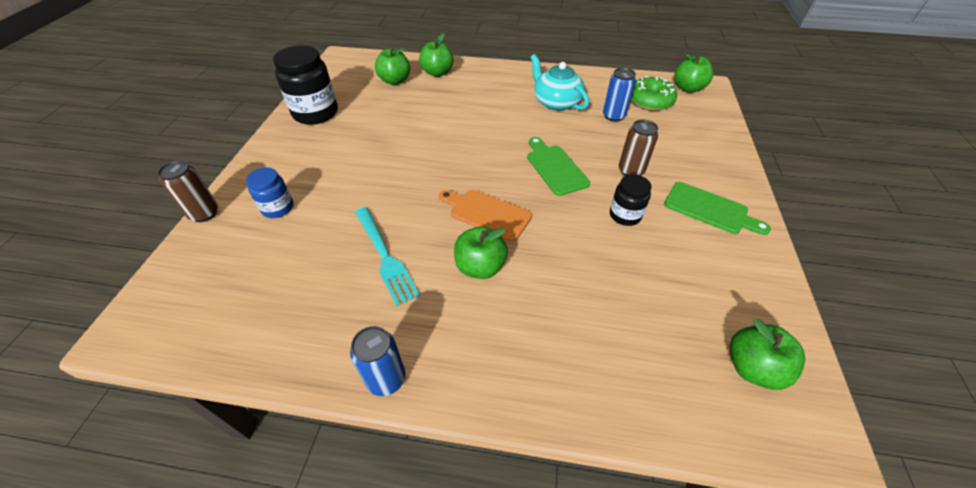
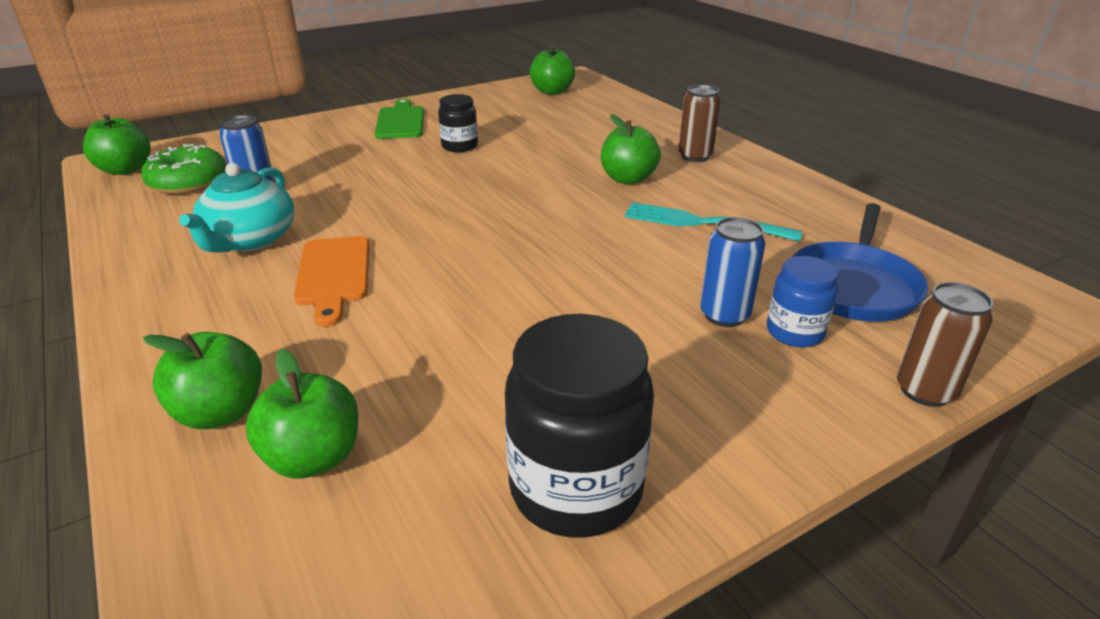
camera: 130 degrees left, 15 degrees down
(259, 262) = (853, 286): none -> blue pan
(385, 256) = (703, 223): turquoise fork -> turquoise fork turned 90 degrees counterclockwise
(386, 379) = (778, 171): blue can -> blue can (724, 315)
(486, 213) = (559, 200): orange cutting board -> orange cutting board (333, 275)
(555, 167) = (425, 193): green cutting board -> none
(630, 171) = (379, 159): brown can -> brown can (695, 156)

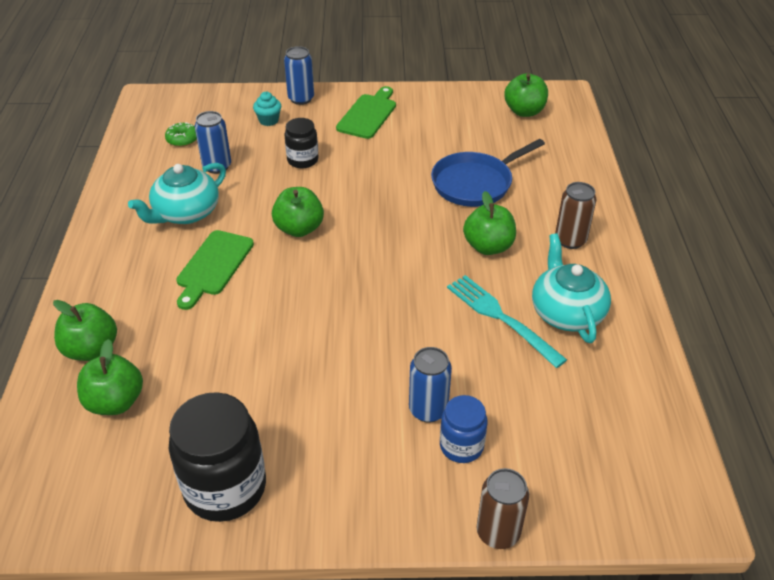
camera: 30 degrees right, 10 degrees up
(125, 170) = (153, 111): green apple -> green apple (299, 229)
(188, 183) = (182, 139): green donut -> green donut, size x0.57
(289, 147) = (268, 120): none -> turquoise cupcake
(312, 125) = (301, 99): none -> blue can
(333, 275) = (213, 266): orange cutting board -> green cutting board
(459, 146) = (390, 161): black jar -> black jar (302, 160)
(754, 202) = (566, 312): none -> turquoise teapot
(853, 286) = (551, 427): blue pan -> blue pan (475, 183)

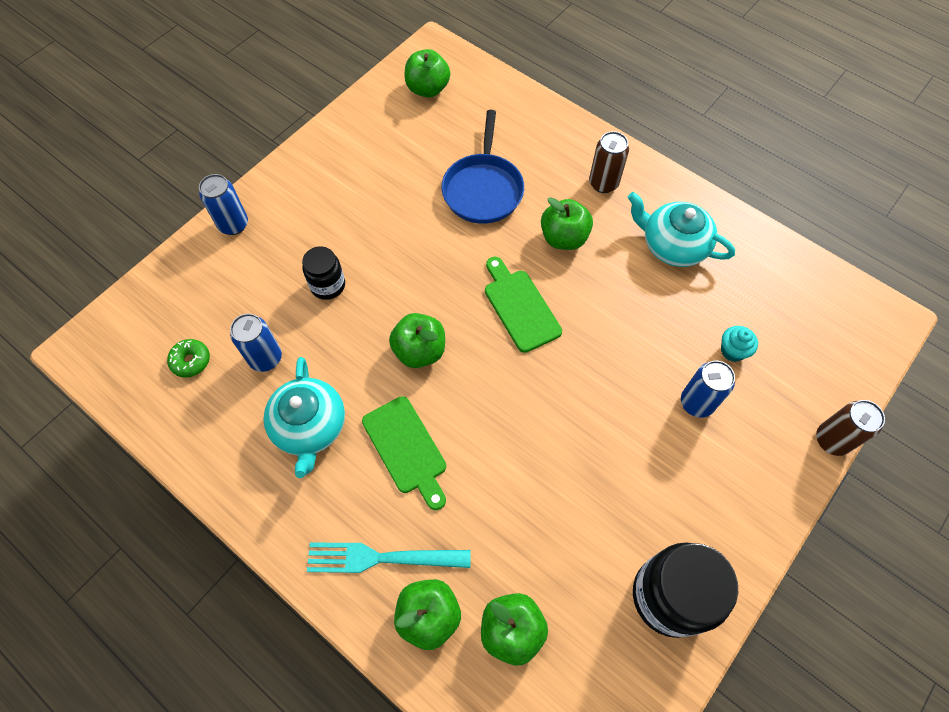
camera: 50 degrees left, 20 degrees up
(268, 120) = (239, 272): turquoise cupcake -> turquoise cupcake (732, 351)
(368, 114) = (315, 192): green cutting board -> green cutting board (520, 306)
(461, 446) = (745, 407): blue jar -> none
(501, 318) = (645, 289): turquoise fork -> turquoise fork (382, 558)

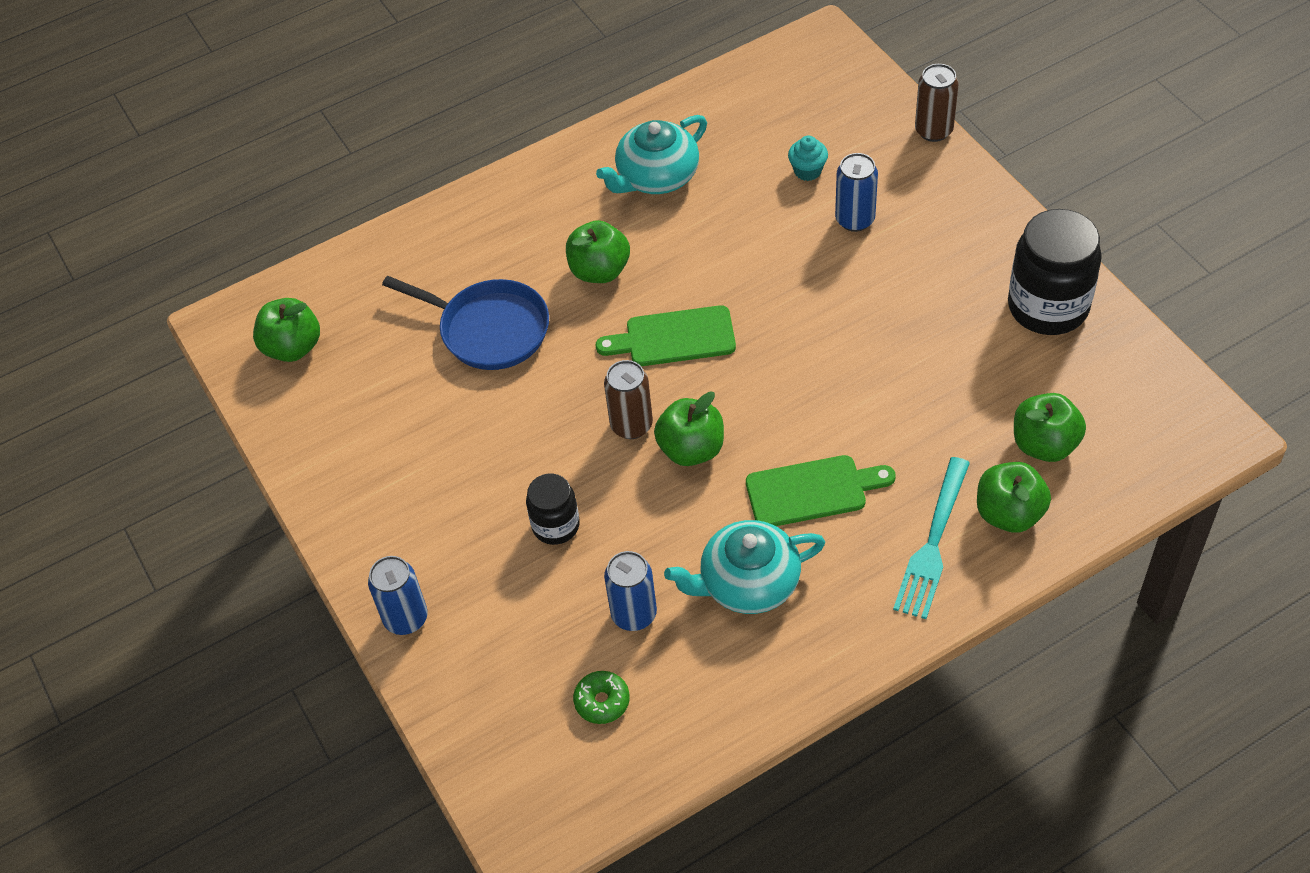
camera: 65 degrees left, 10 degrees down
(310, 427) = (748, 583): turquoise teapot -> turquoise teapot turned 150 degrees clockwise
(603, 183) = (541, 211): brown can -> brown can (631, 425)

